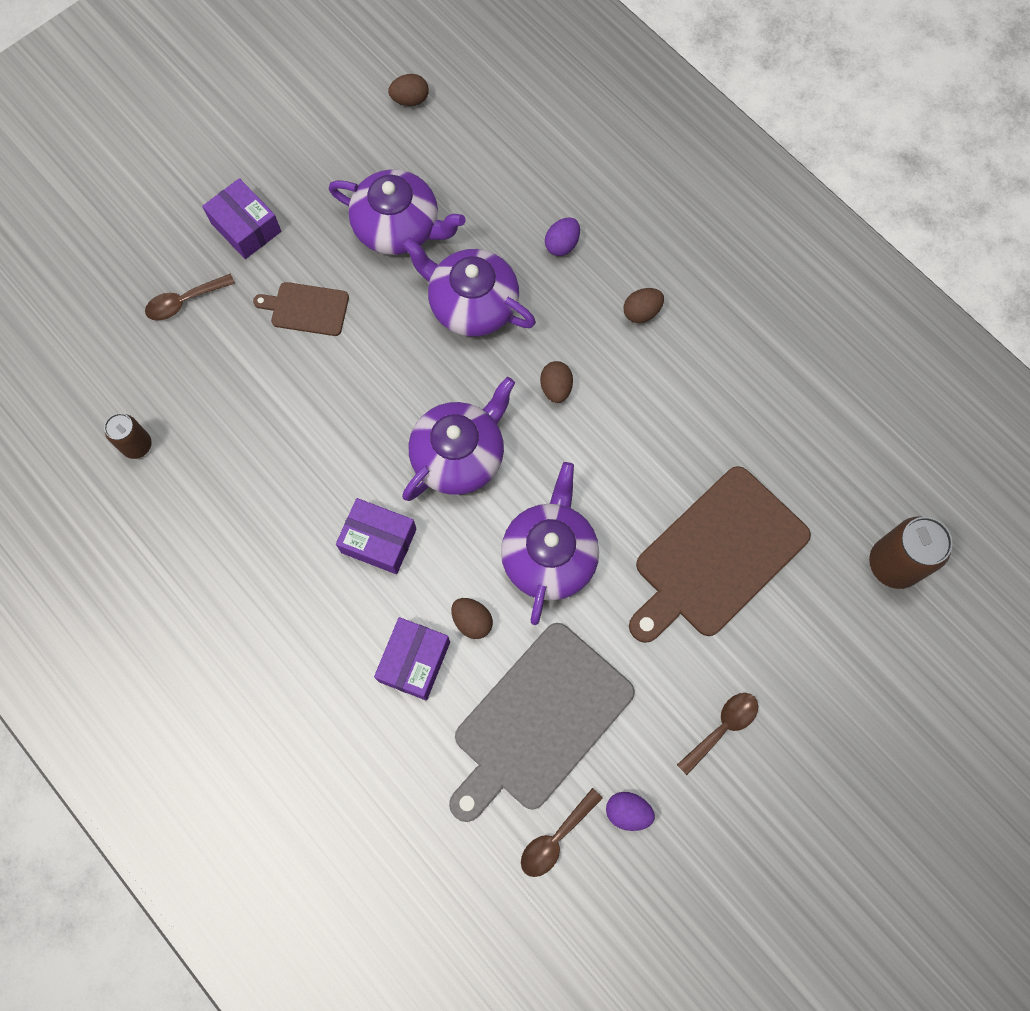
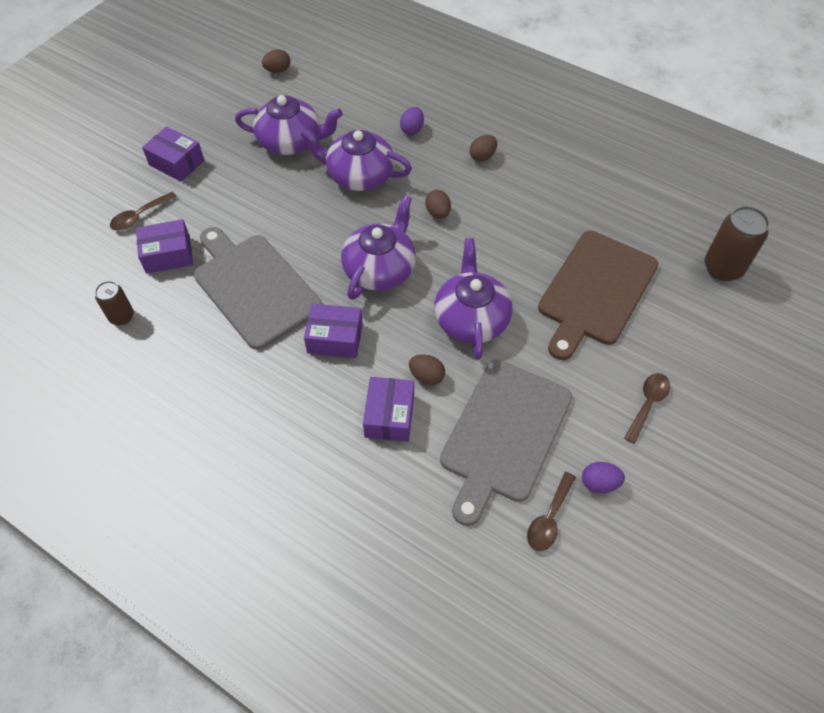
camera: 15 degrees left, 15 degrees down
(208, 369) = (168, 255): none -> purple box
(300, 443) = (254, 287): none -> grey cutting board
(306, 309) = (236, 202): brown cutting board -> none

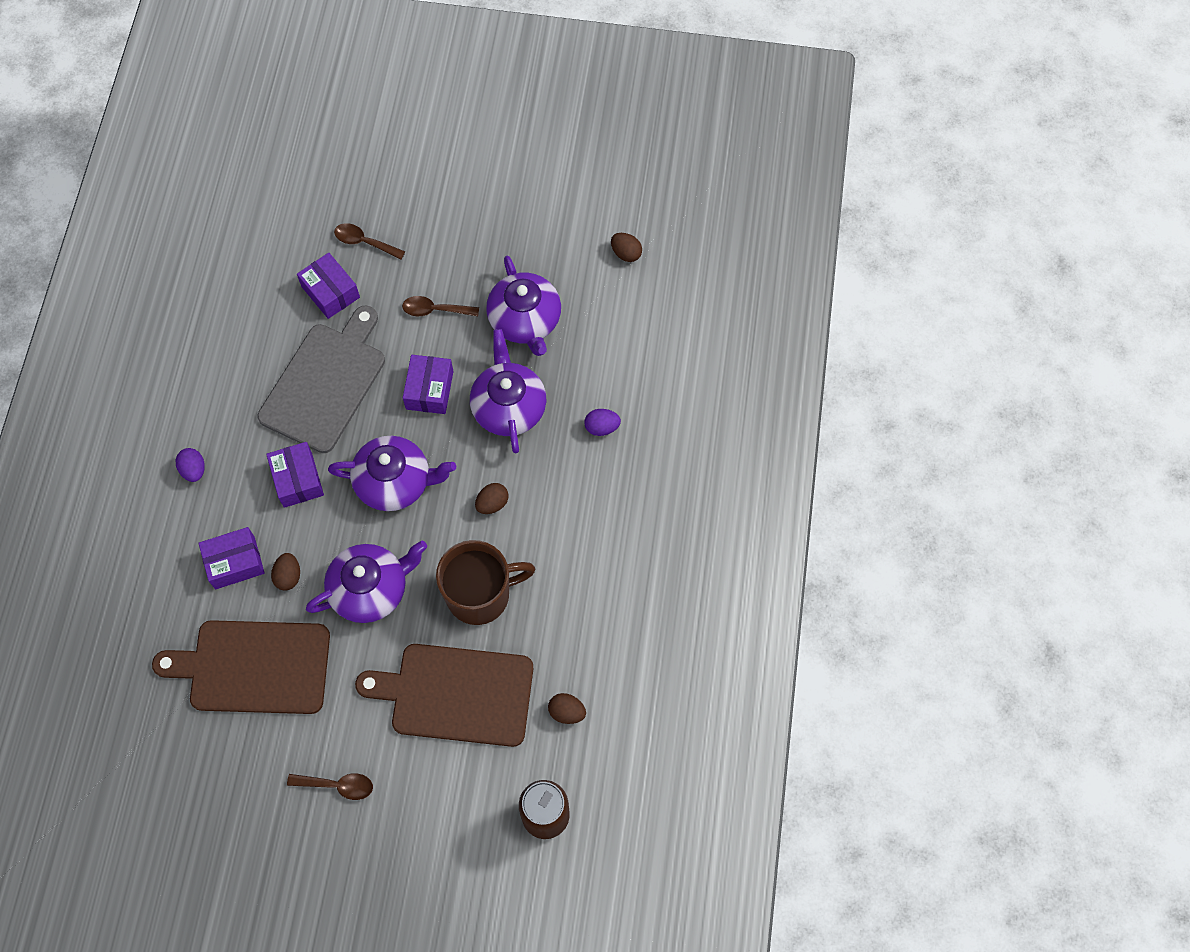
camera: 65 degrees right, 10 degrees up
(122, 316) = (247, 295): brown can -> none
(176, 163) = (446, 234): purple box -> purple box (429, 390)
(482, 156) = (595, 515): brown egg -> brown egg (567, 712)
(504, 434) = (254, 667): grey cutting board -> brown cutting board
(514, 246) = (480, 594): none -> brown mug
(549, 518) = (185, 735): brown spoon -> brown spoon (435, 310)
(599, 483) = (235, 766): purple egg -> purple egg (194, 470)

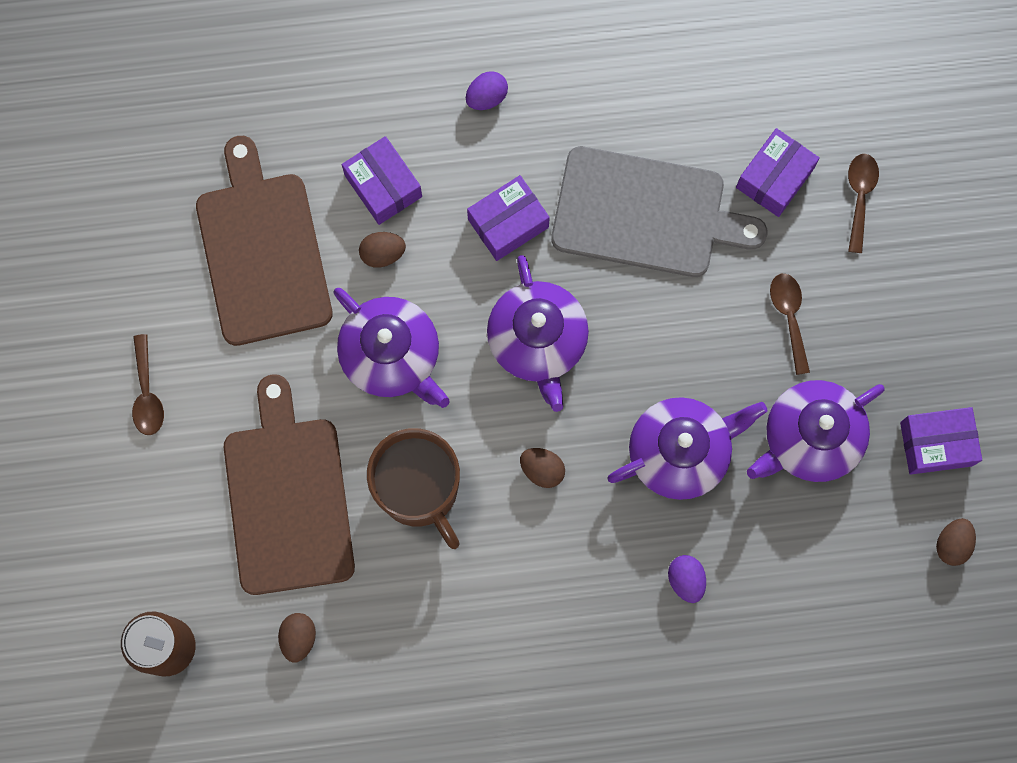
camera: 75 degrees right, 10 degrees up
(429, 390) = (674, 345): purple box -> purple box (936, 444)

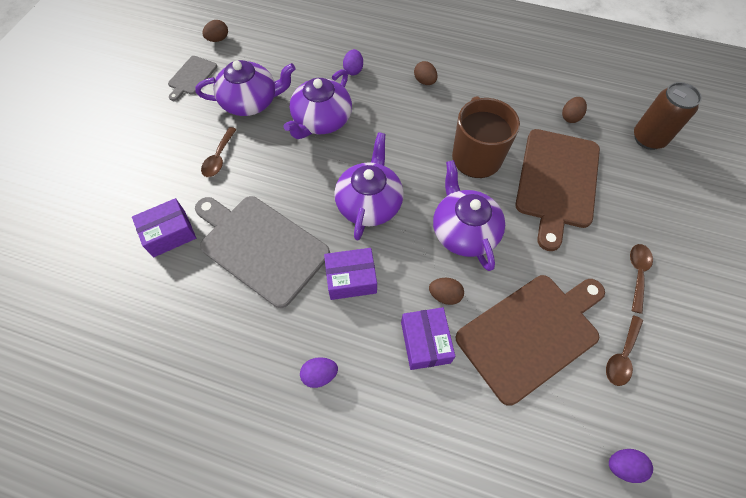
camera: 155 degrees left, 15 degrees down
(126, 150) = (623, 466): none -> purple egg
(262, 252) = (531, 333): brown cutting board -> brown cutting board turned 135 degrees counterclockwise
(542, 470) = (401, 140): brown egg -> brown egg (424, 81)
(680, 452) = (321, 120): purple teapot -> purple teapot turned 60 degrees counterclockwise
(859, 197) = (130, 202): brown spoon -> brown spoon (621, 356)
(936, 444) = (192, 77): purple box -> grey cutting board

